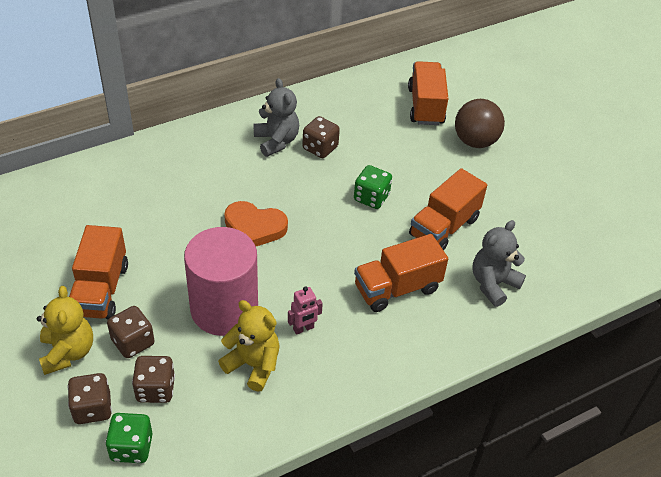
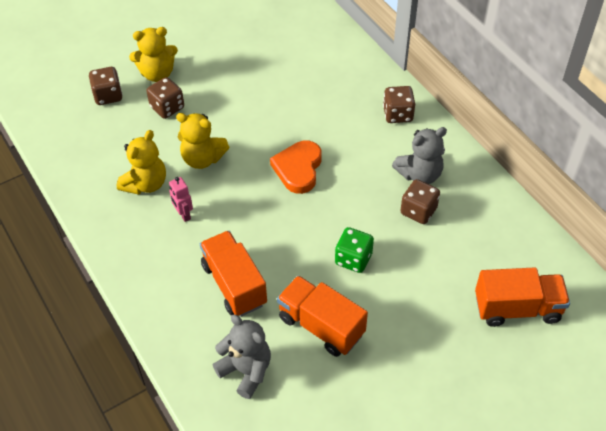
camera: 90 degrees right, 5 degrees up
(101, 290) = (217, 81): orange truck -> none
(131, 447) = (74, 122): green dice -> none
(155, 389) = (123, 127): brown dice -> brown dice (397, 114)
(224, 309) = (202, 159): pink cylinder -> yellow teddy bear
(475, 141) = (467, 361): brown ball -> none

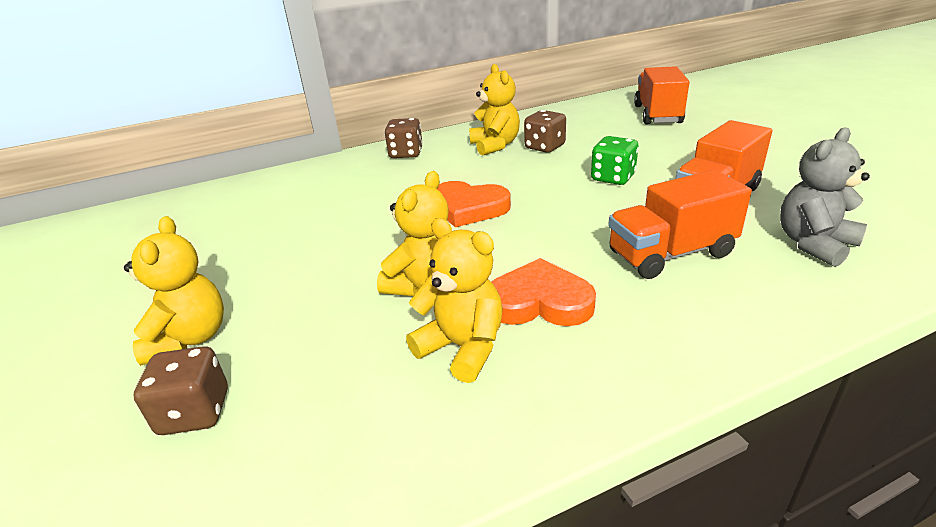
camera: 80 degrees left, 20 degrees down
(167, 107) = (286, 324): brown dice -> none
(183, 214) = (539, 301): pink robot -> orange heart
(419, 174) = (495, 145): grey teddy bear -> yellow teddy bear

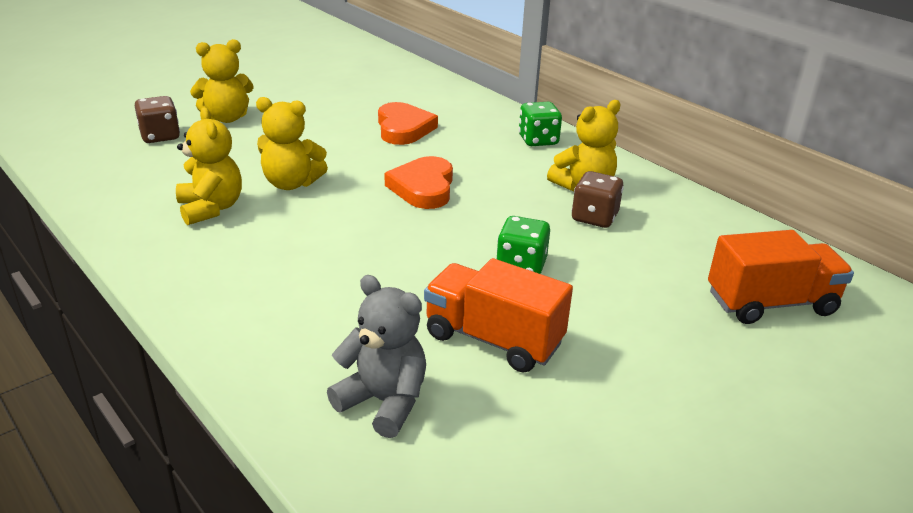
camera: 70 degrees right, 0 degrees up
(406, 153) = (538, 140): brown dice -> green dice
(462, 347) = (211, 208): yellow teddy bear -> yellow teddy bear turned 45 degrees counterclockwise
(539, 301) = (267, 235): orange heart -> orange heart (403, 128)
(671, 254) = (350, 301): orange truck -> none

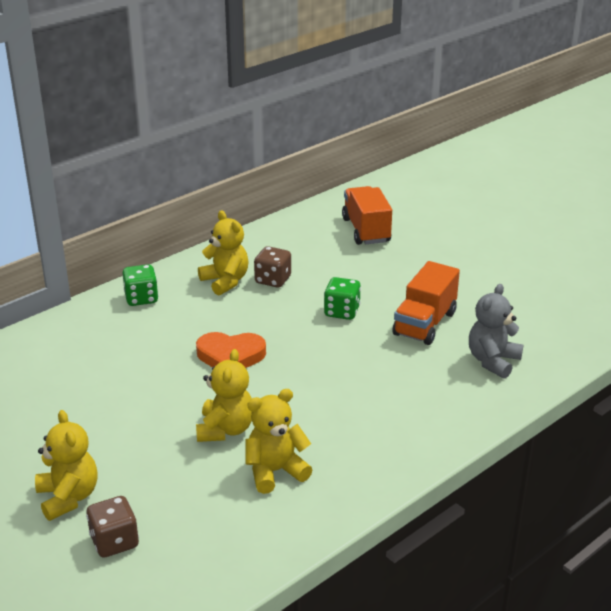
camera: 90 degrees left, 0 degrees up
(403, 128) = (109, 371): orange heart -> none

